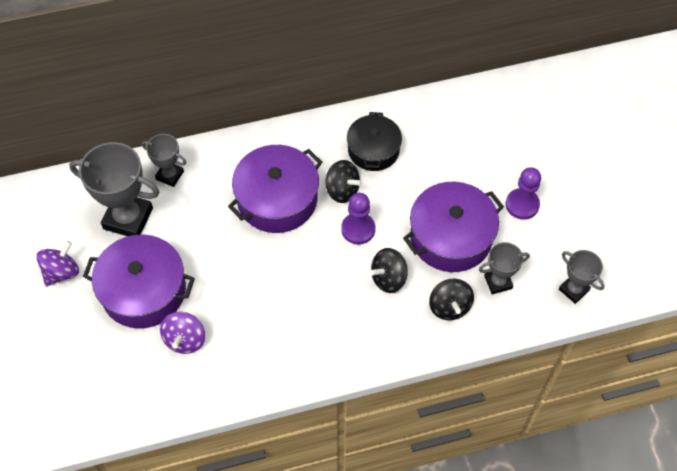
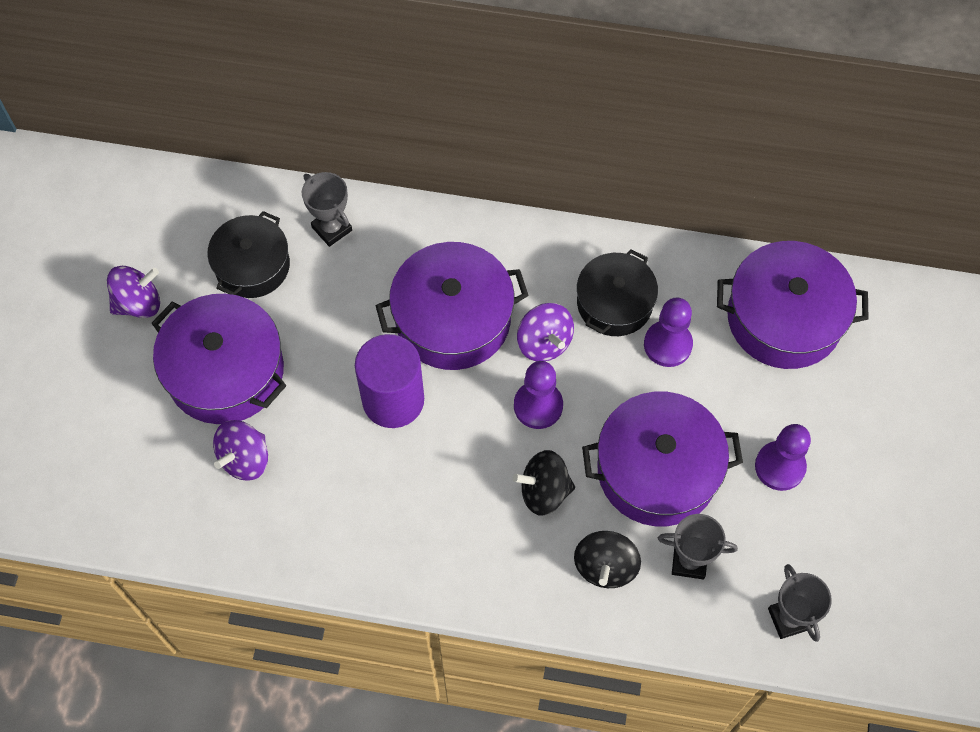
camera: 25 degrees right, 5 degrees up
(128, 218) = (252, 266): grey trophy -> black pot
(264, 263) = (393, 400): none -> purple cylinder
(342, 190) = (544, 342): black spinning top -> purple spinning top
(418, 161) = (667, 344): none -> purple pawn
(479, 119) = (784, 318): none -> purple pot

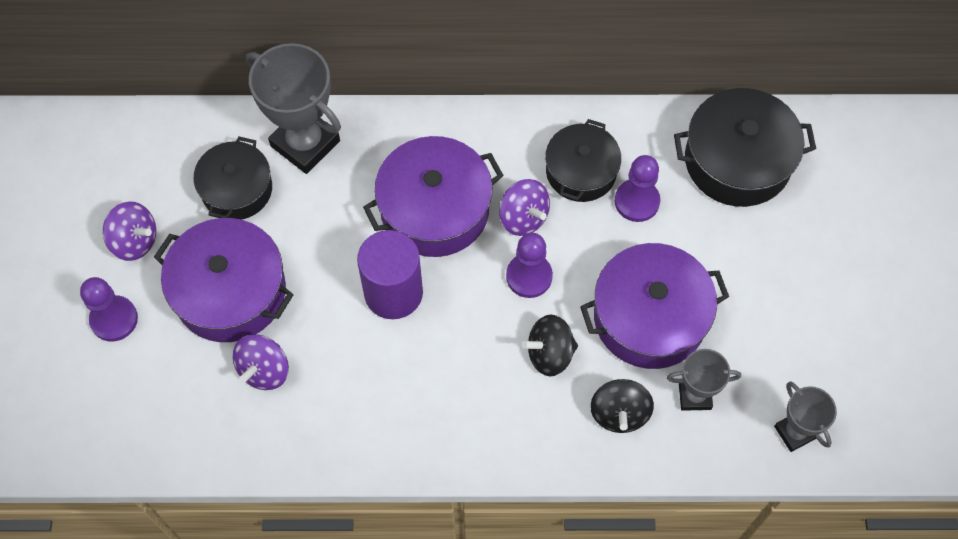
camera: 10 degrees left, 0 degrees up
(138, 303) = (135, 241): purple spinning top -> purple spinning top turned 60 degrees clockwise
(332, 229) = (305, 143): grey trophy -> grey trophy, size x1.80
(780, 466) = (759, 296): purple pawn -> purple pawn (114, 319)
(784, 318) = (737, 161): purple pot -> black pot

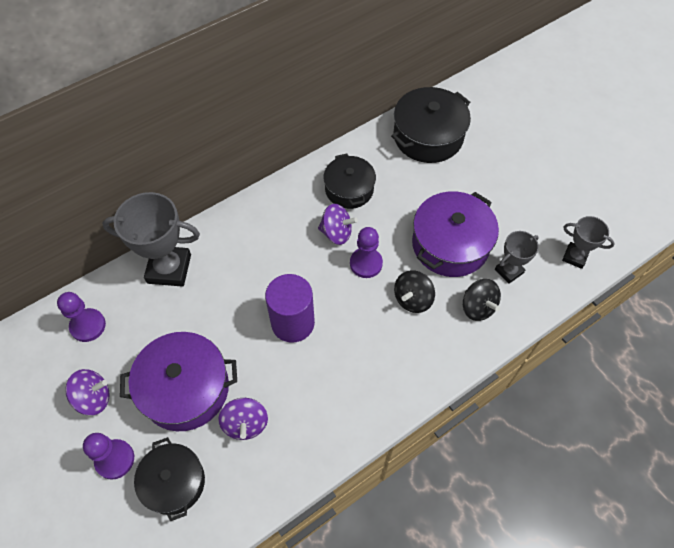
camera: 35 degrees left, 5 degrees down
(237, 189) = (143, 322): black pot -> black pot (174, 482)
(434, 209) = (280, 259): purple pot -> none
(637, 201) = (392, 187): purple pawn -> purple pawn (88, 326)

